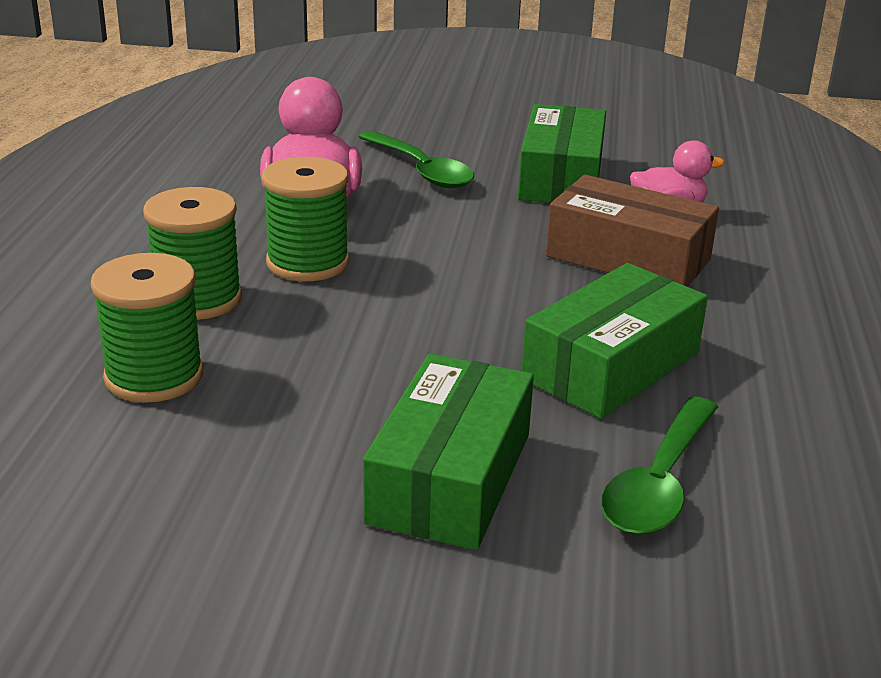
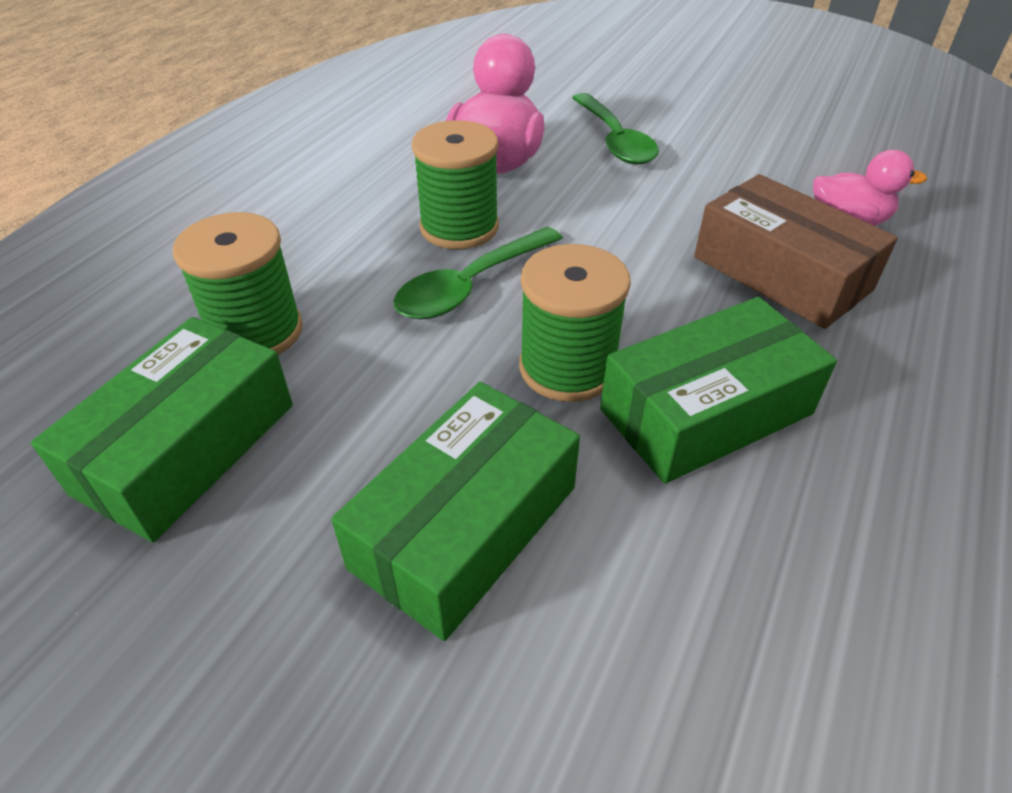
camera: 20 degrees right, 15 degrees up
(197, 299) = (341, 251): green spool -> green spool (567, 367)
(561, 177) = (749, 166): green box -> green box (187, 448)
(659, 483) = (694, 596): green spoon -> green spoon (470, 286)

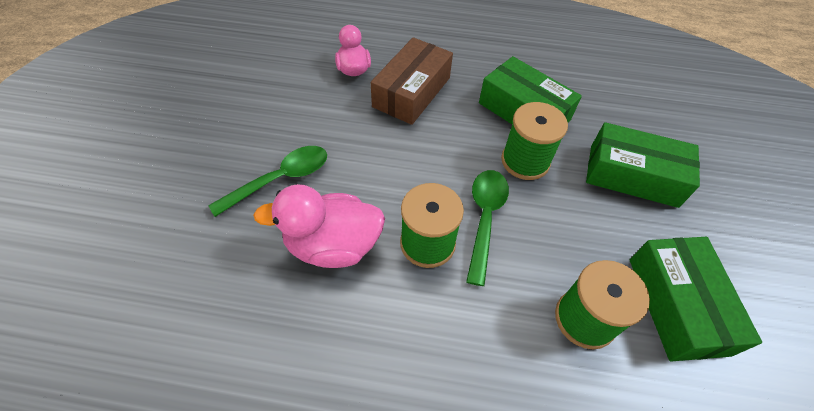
camera: 110 degrees left, 10 degrees up
(187, 448) = (677, 305): green box -> green box turned 75 degrees clockwise
(470, 286) = (484, 218): green spoon -> green spoon turned 105 degrees counterclockwise

